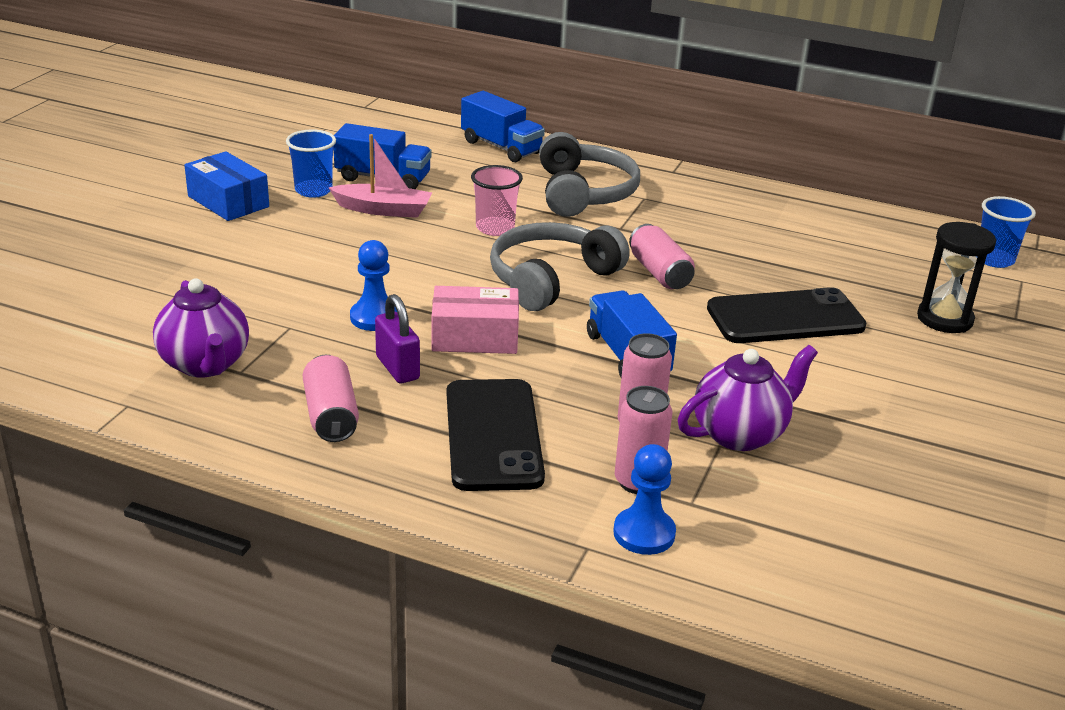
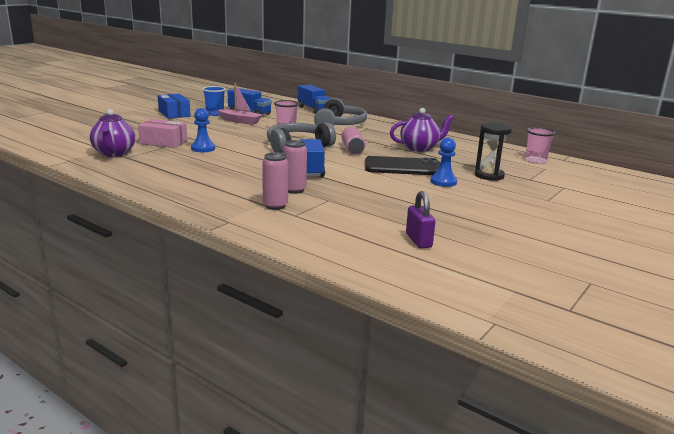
camera: 15 degrees right, 10 degrees down
(331, 415) = (152, 172): pink can -> none
(397, 368) = (197, 163): purple padlock -> purple padlock (418, 241)
(475, 337) = (243, 158): pink box -> pink box (163, 142)
(493, 435) = (220, 185): black phone -> none
(644, 533) = (261, 221): blue pawn -> blue pawn (443, 182)
(740, 433) = (342, 198): purple teapot -> purple teapot (419, 148)
(994, 259) = (535, 161): blue cup -> pink cup

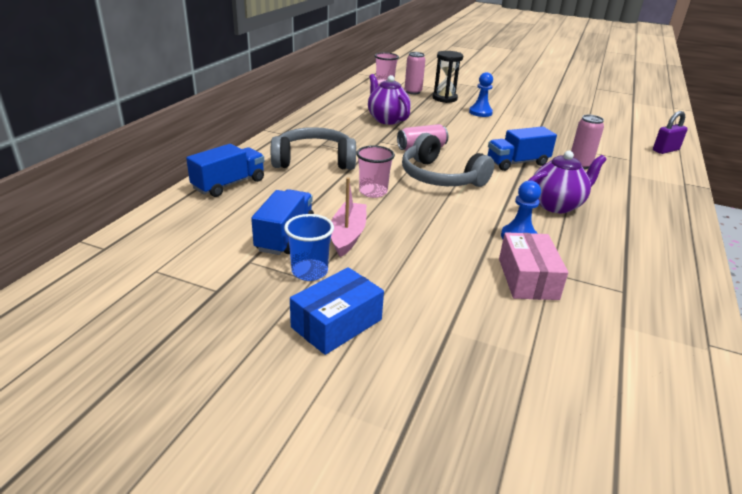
camera: 105 degrees left, 10 degrees up
(114, 153) = (627, 309): purple teapot -> purple teapot (556, 205)
(275, 206) = (626, 169): pink can -> pink can (413, 92)
(403, 167) = (458, 126): black phone -> none
(418, 241) = (608, 121): purple padlock -> purple padlock (665, 150)

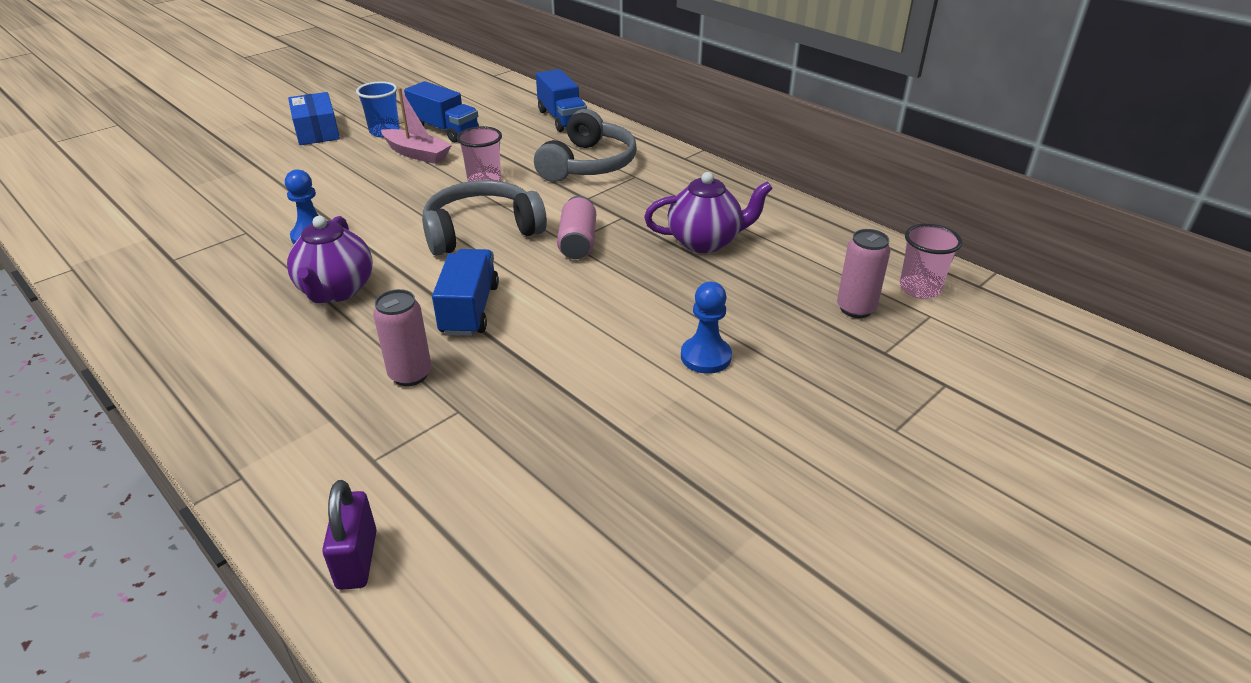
camera: 115 degrees right, 5 degrees up
(444, 98) = (805, 338): black hourglass -> none
(527, 278) = (256, 216): pink box -> none

